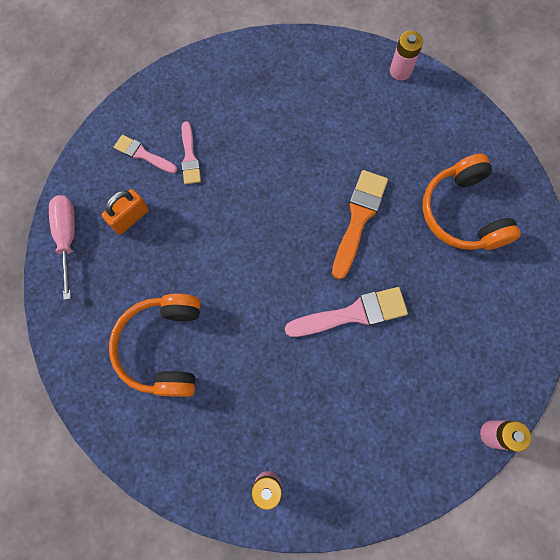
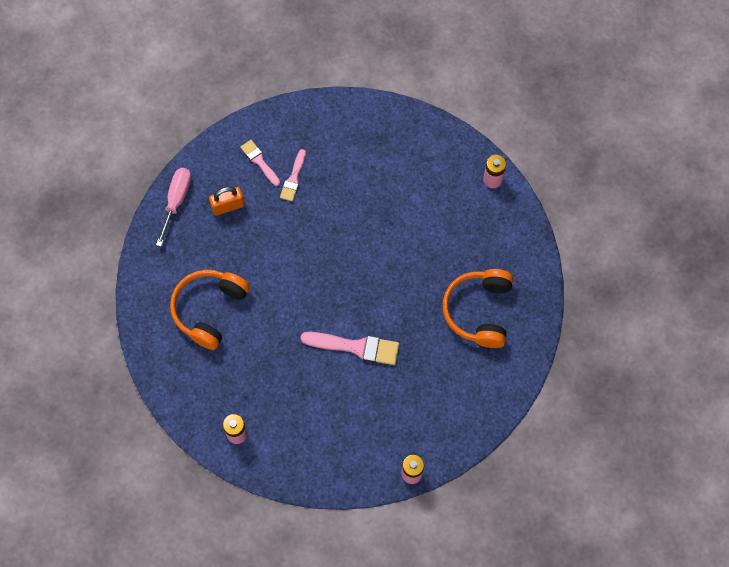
camera: 25 degrees right, 5 degrees down
(358, 218) = (397, 280): orange brush -> none

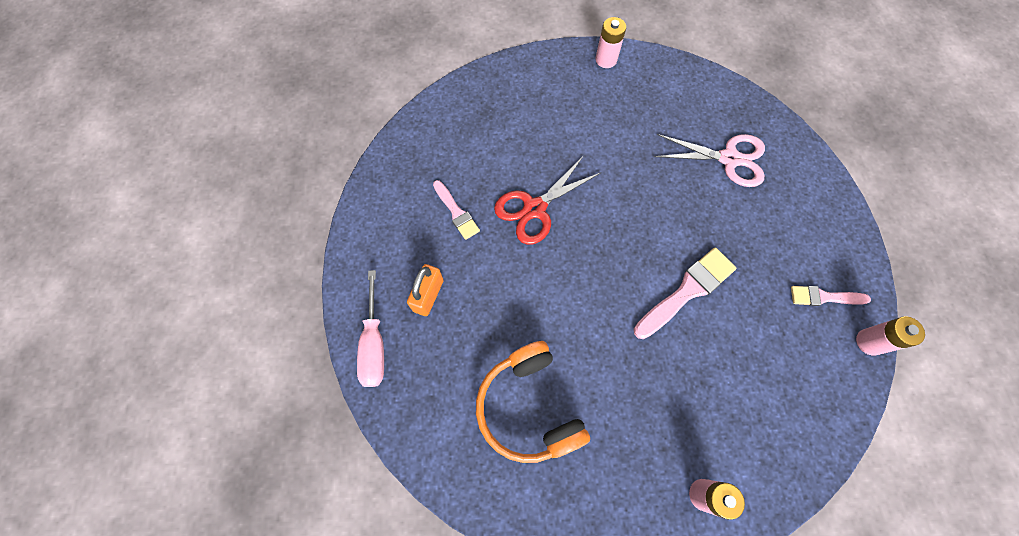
camera: 50 degrees left, 0 degrees up
(176, 201) = (374, 343): pink screwdriver -> pink screwdriver turned 150 degrees counterclockwise
(259, 161) = (409, 229): pink brush -> pink brush (824, 297)
(336, 221) = (535, 208): none -> red scissors
(479, 311) = (729, 159): orange headphones -> pink scissors

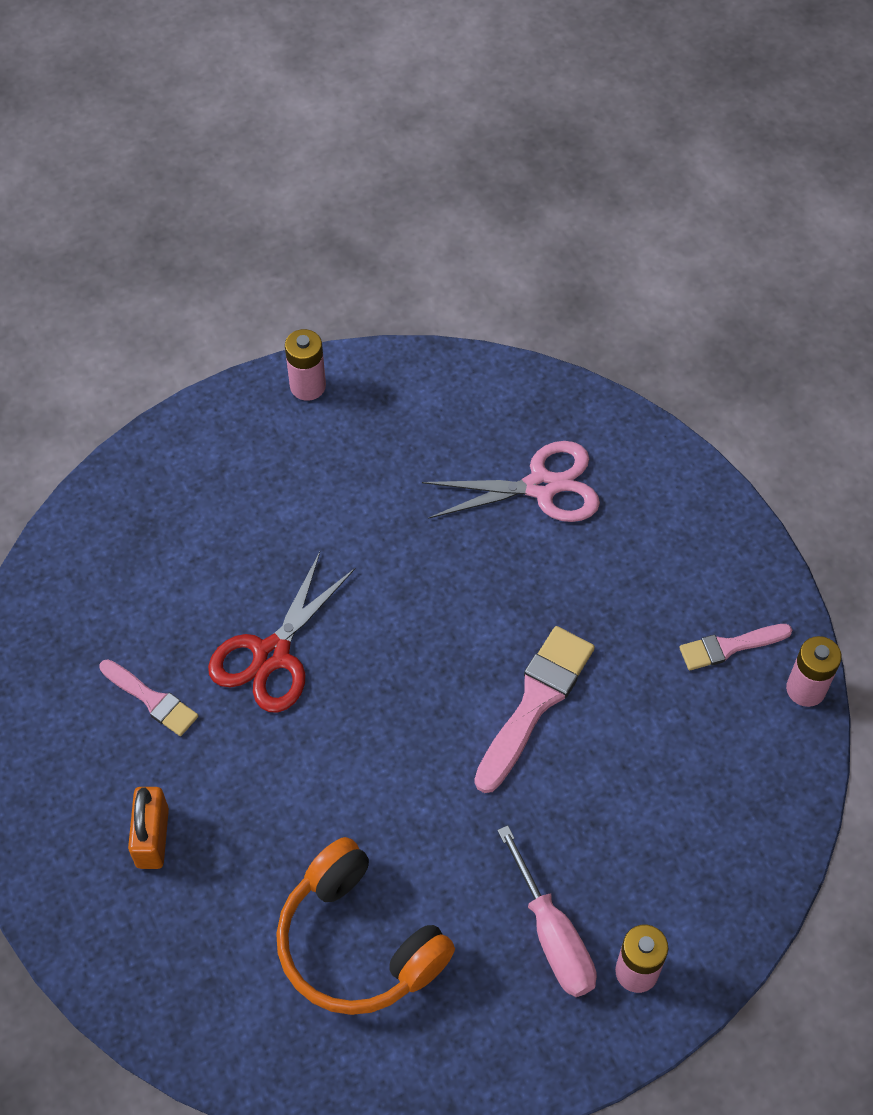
camera: 20 degrees left, 10 degrees down
(374, 343) = (95, 935): pink screwdriver -> pink screwdriver (552, 935)

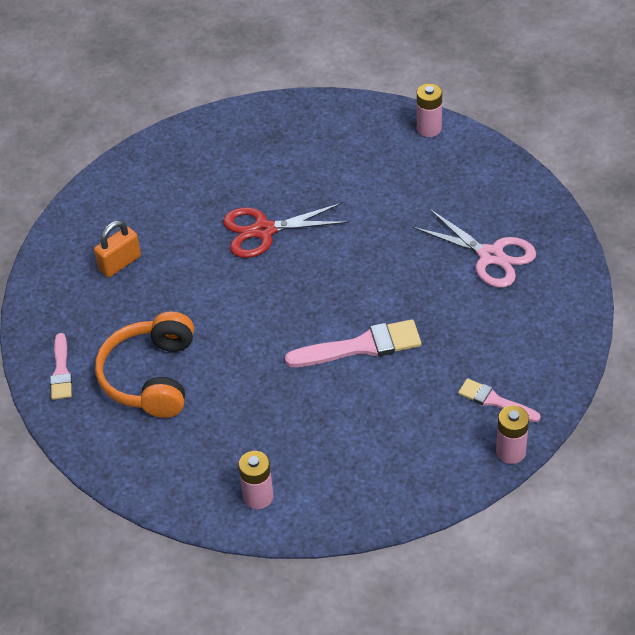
camera: 50 degrees right, 10 degrees down
(152, 699) = (188, 208): pink brush -> pink brush (61, 371)
(552, 935) = (239, 448): pink screwdriver -> none

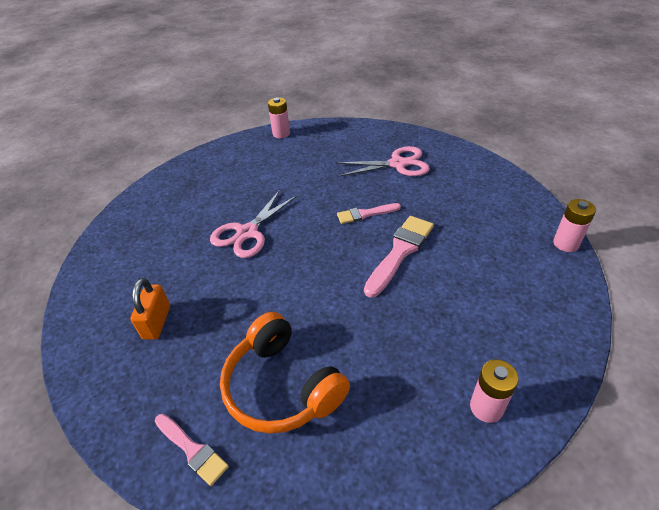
camera: 45 degrees left, 5 degrees down
(264, 231) = (247, 232): red scissors -> pink scissors
(494, 401) = (513, 225): pink brush -> pink brush (365, 214)

